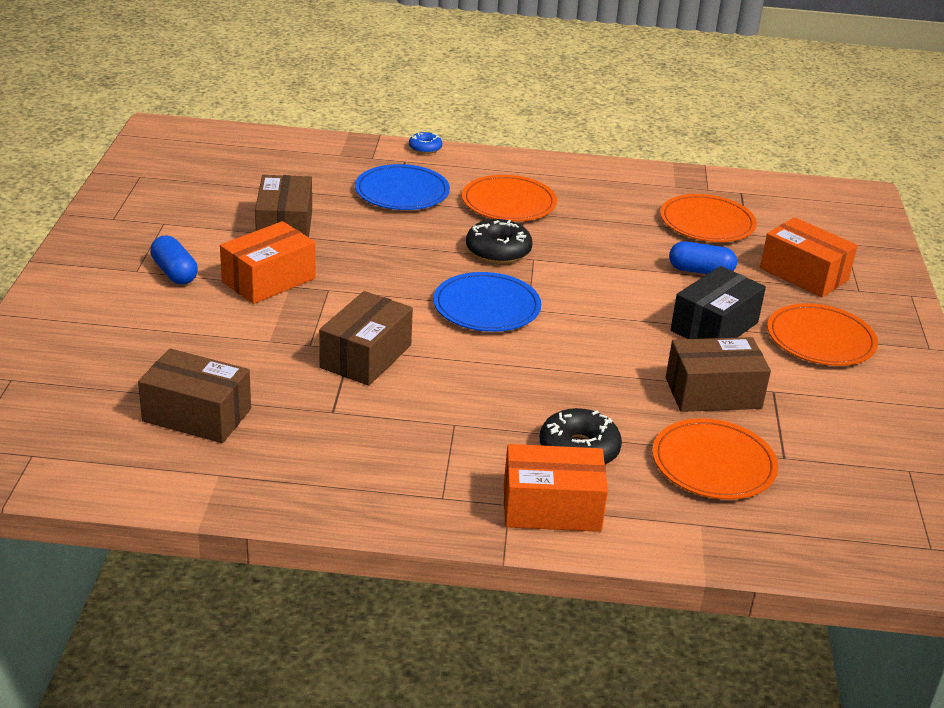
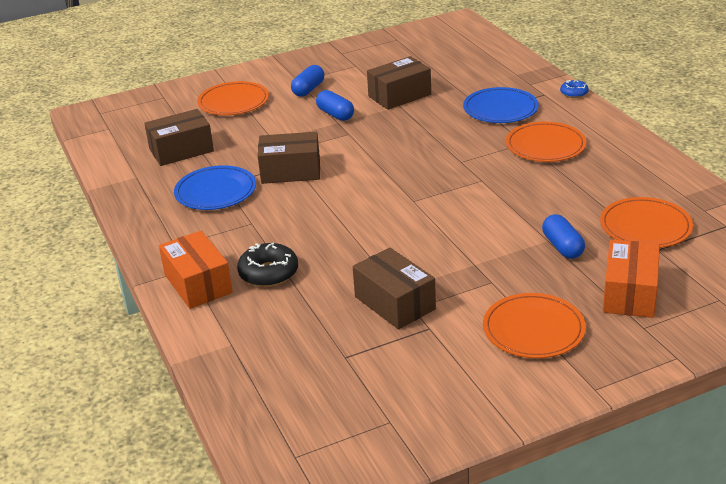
camera: 65 degrees right, 0 degrees up
(197, 415) = (181, 150): brown box -> brown box turned 75 degrees clockwise
(268, 280) = (335, 114): orange box -> blue capsule
(486, 307) = (396, 186): blue plate -> blue plate (215, 191)
(498, 251) = (473, 165): black donut -> none
(713, 464) = (305, 329): orange plate -> orange plate (233, 102)
(714, 327) = (487, 277): black box -> none

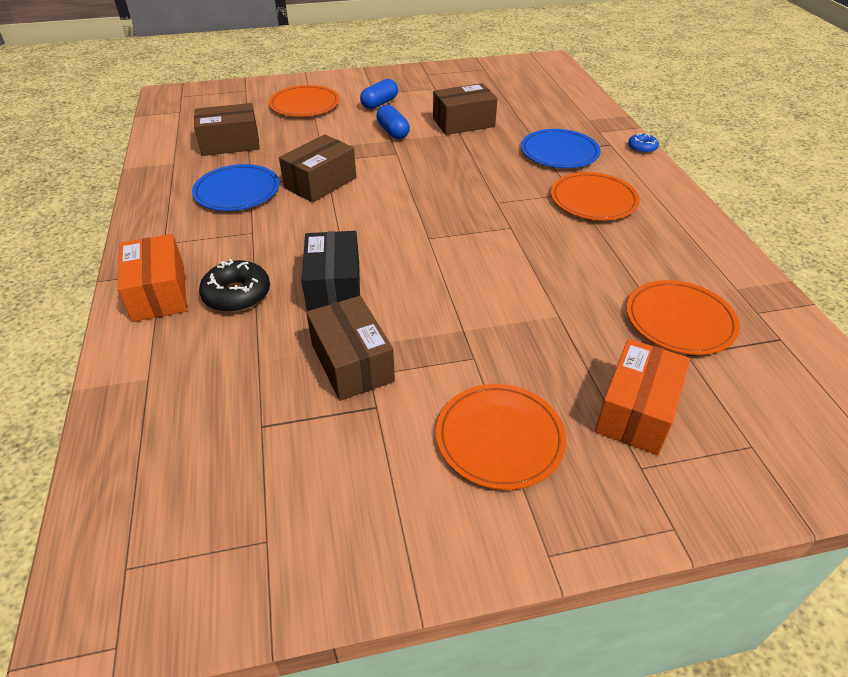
camera: 10 degrees right, 10 degrees up
(291, 171) = (320, 183): brown box -> brown box turned 60 degrees counterclockwise
(350, 252) = (334, 287): none -> black box
(562, 247) = (573, 328): blue capsule -> none

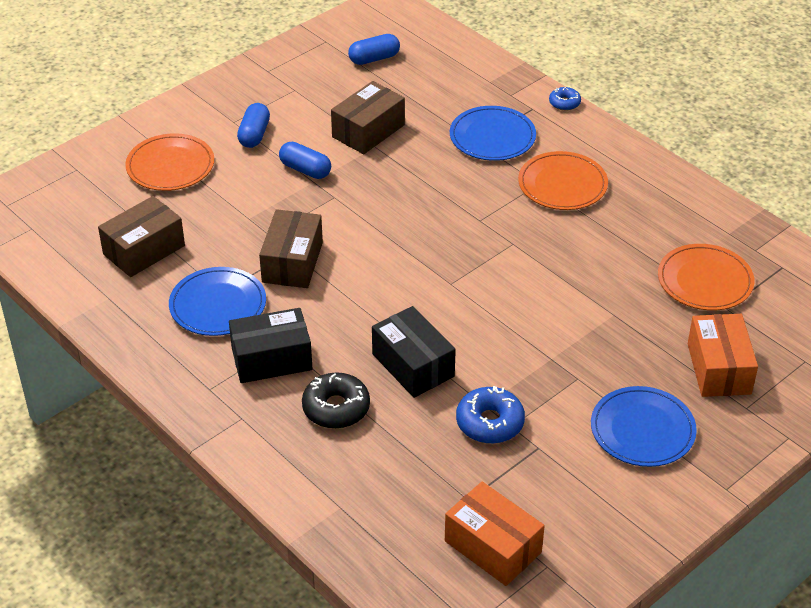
camera: 30 degrees left, 0 degrees up
(159, 293) = (263, 436): orange box -> orange box (492, 547)
(231, 240) = (271, 359): none -> black box
(352, 362) = (489, 423): brown box -> blue donut
(499, 438) = (642, 430): orange plate -> blue plate
(510, 85) = (374, 58): none -> blue capsule

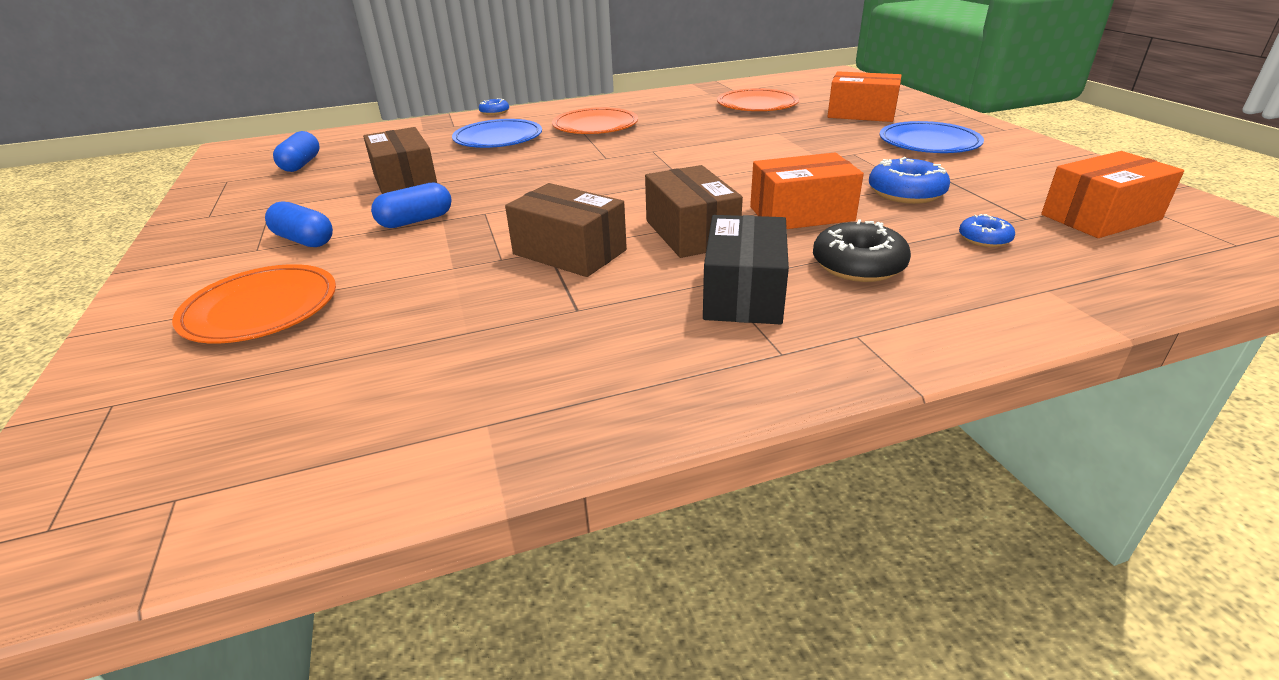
camera: 65 degrees left, 10 degrees down
(144, 250) = (411, 364): brown box -> brown box (691, 233)
(218, 305) = (602, 317): blue plate -> none
(413, 365) = (801, 214): black box -> orange box
(413, 474) = (984, 239): none -> blue donut

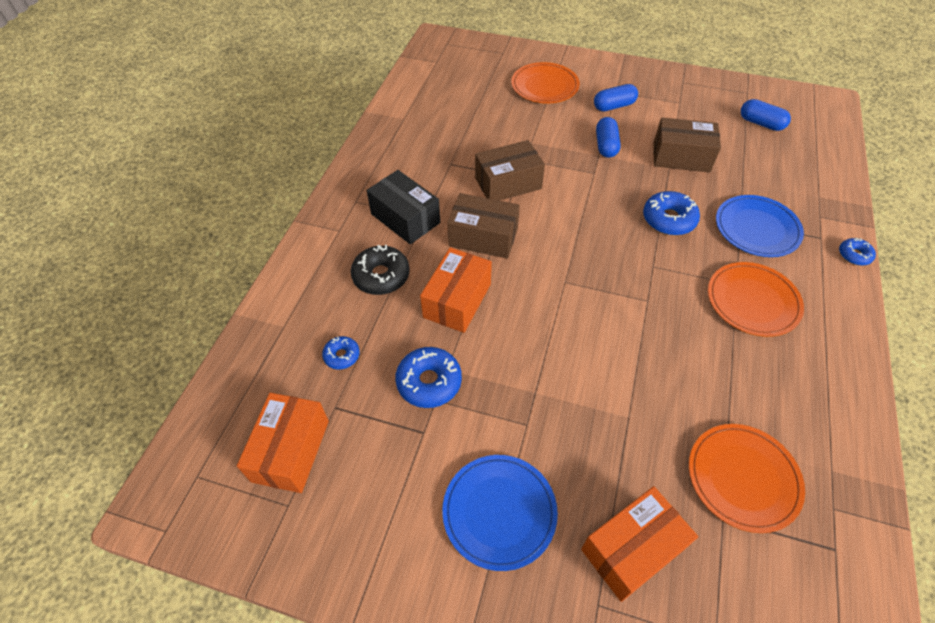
camera: 125 degrees right, 20 degrees up
(528, 165) = (668, 219): none -> blue donut

